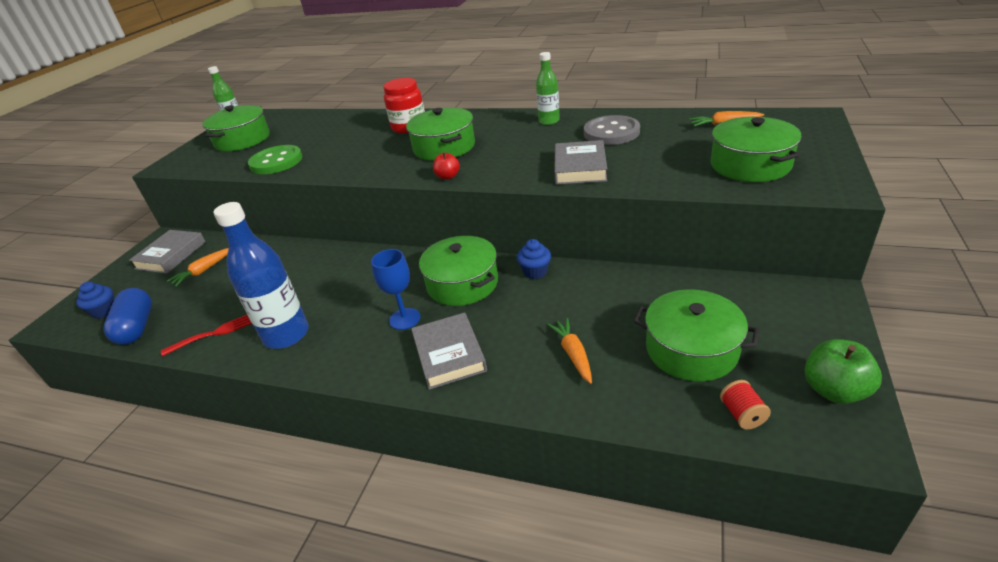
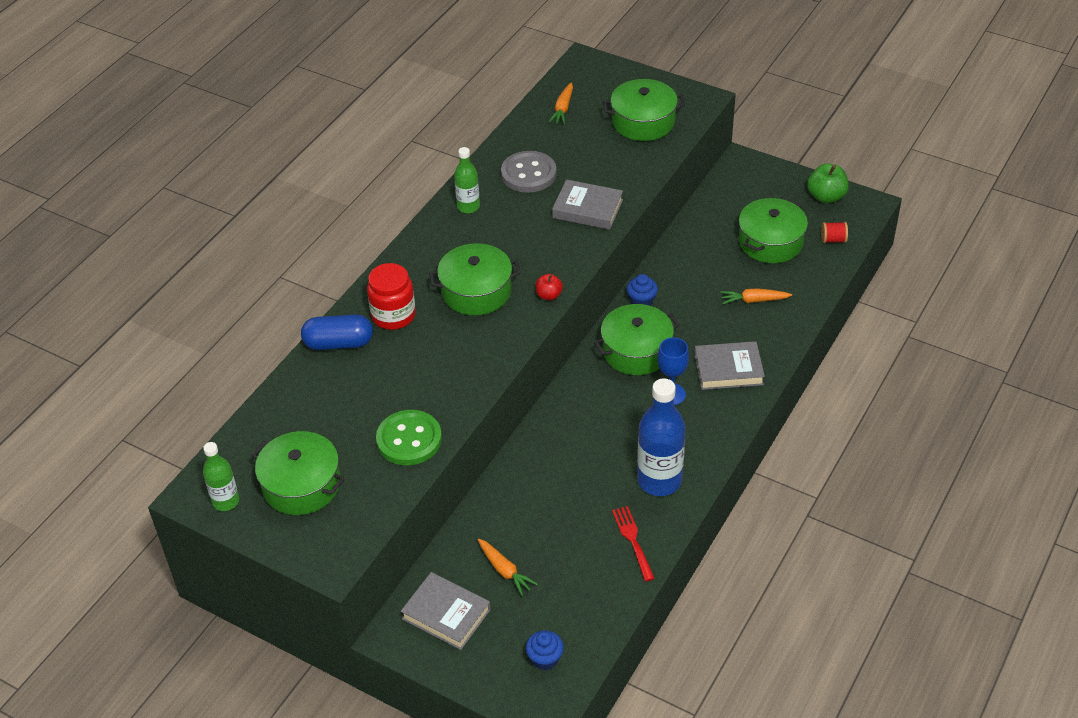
camera: 80 degrees left, 10 degrees up
(137, 327) = (592, 616): blue capsule -> blue capsule (339, 343)

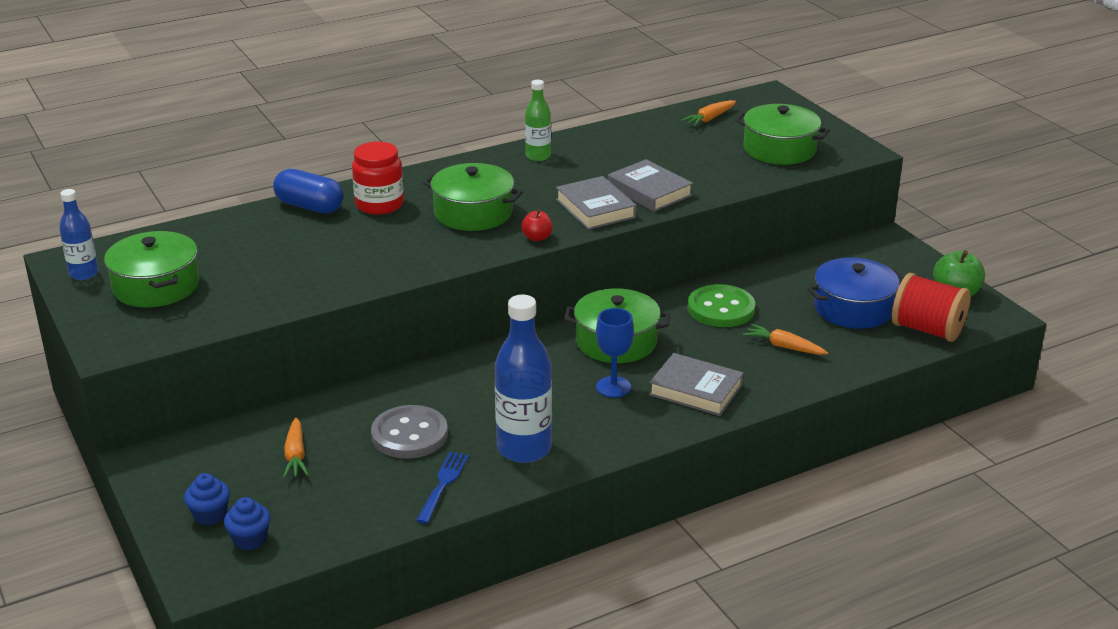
camera: 30 degrees right, 15 degrees down
(226, 501) = (84, 274): green bottle -> blue bottle
(409, 439) = (284, 290): green button -> green button (721, 309)
(446, 614) = (205, 465): grey book -> grey book (595, 208)
(528, 174) = (622, 151): grey button -> grey button (409, 435)
(633, 540) = (443, 484): red fork -> blue fork
(641, 301) = (664, 307): blue cupcake -> blue cupcake (210, 515)
(770, 242) = (853, 308): green pot -> blue pot
(833, 240) = (927, 330): red spool -> red spool, size x2.11

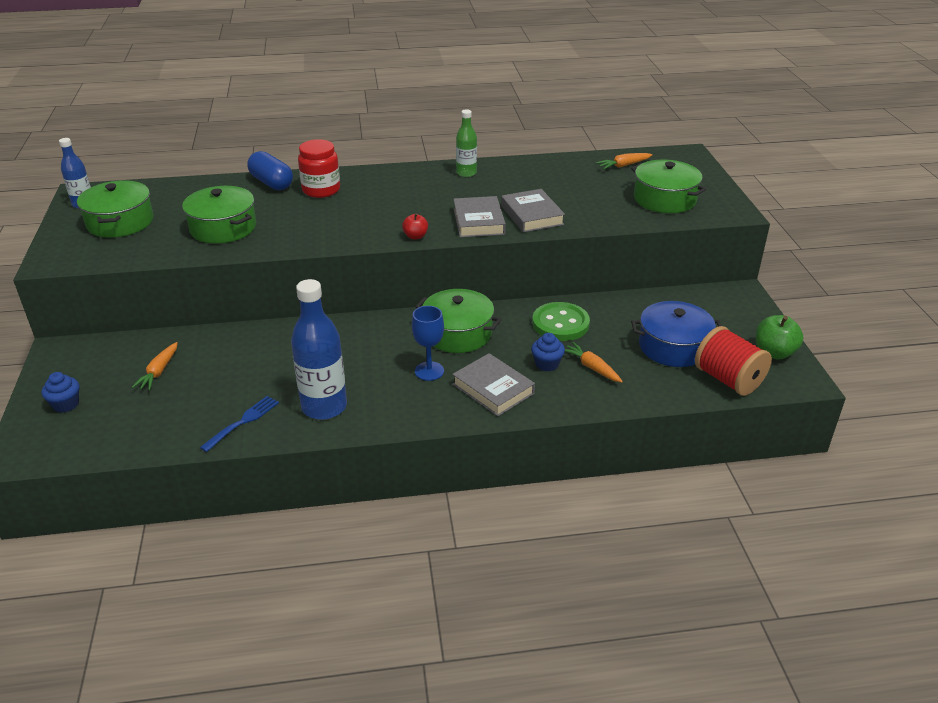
camera: 20 degrees right, 5 degrees up
(250, 540) = (76, 431): blue cupcake -> blue cupcake (547, 364)
(409, 435) = (249, 375): grey button -> none
(473, 213) = (383, 208): green pot -> green pot (223, 228)

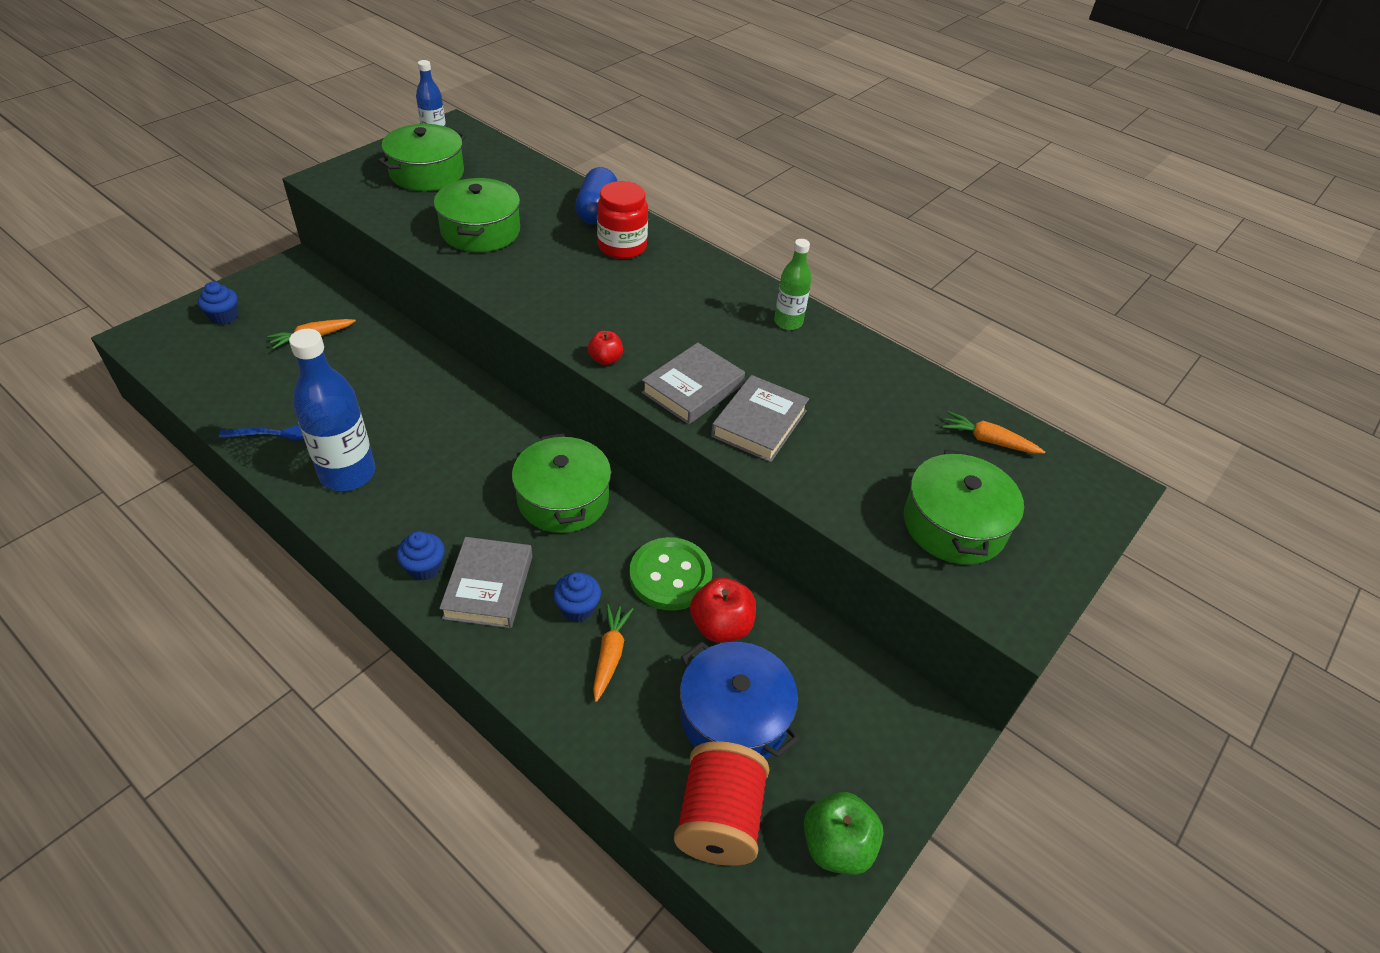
camera: 45 degrees right, 10 degrees up
(429, 371) = (474, 516): blue goblet -> none
(448, 407) = (424, 568): none -> blue cupcake
(613, 324) = (721, 626): none -> red apple

